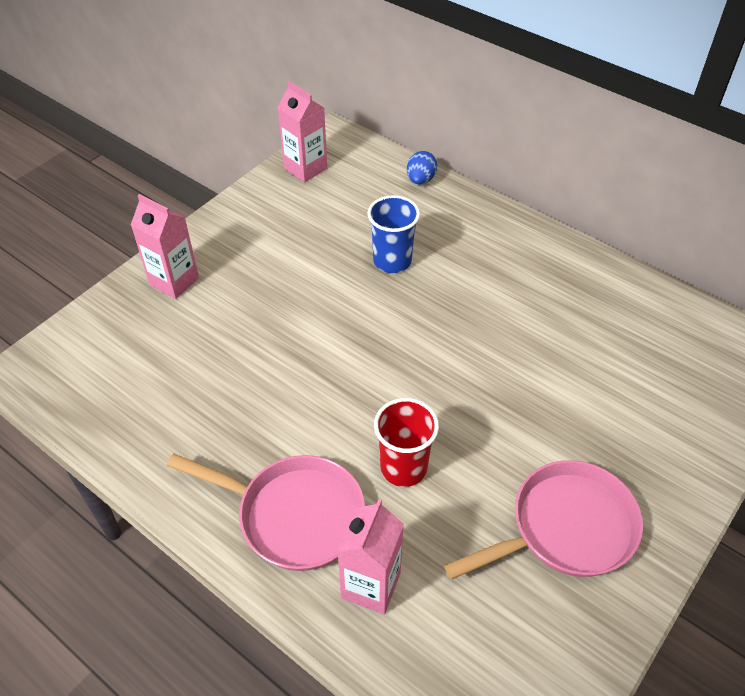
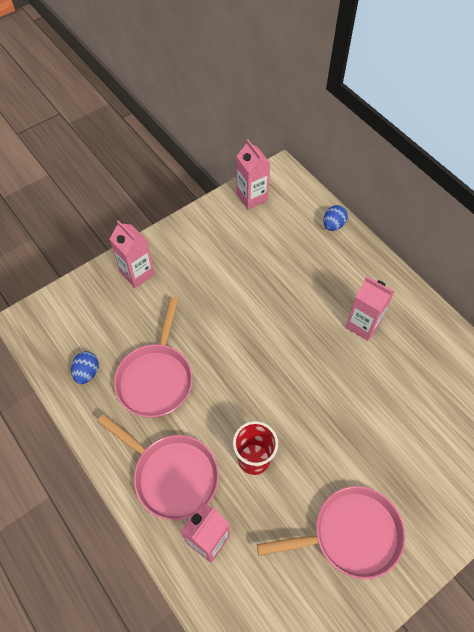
camera: 15 degrees right, 10 degrees up
(133, 414) = (87, 372): none -> blue egg
(236, 400) = (156, 378): none -> pink pan
(392, 261) = (292, 291): blue cup -> none
(495, 280) = (363, 325): none -> pink carton

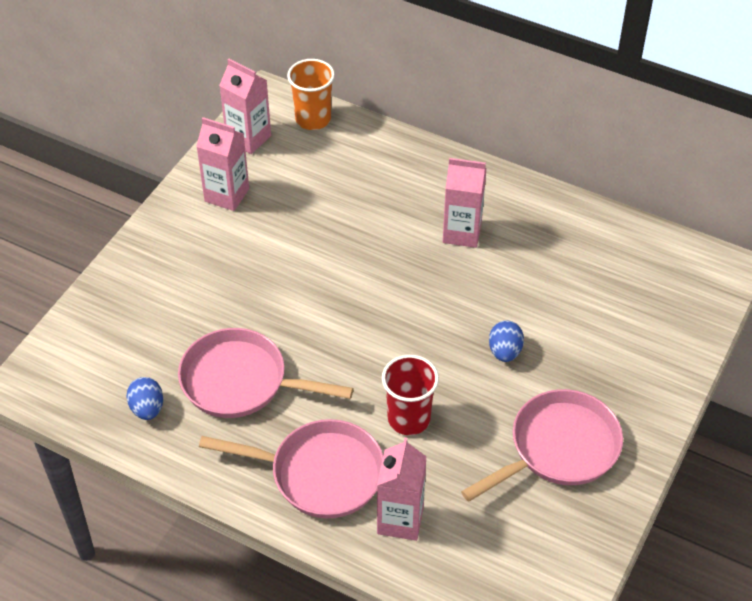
camera: 25 degrees left, 10 degrees down
(137, 273) = (147, 276): pink carton -> pink carton (227, 195)
(156, 378) = (241, 381): pink pan -> pink pan turned 120 degrees clockwise
(301, 198) = (313, 119): none -> orange cup
(333, 225) = (369, 136): blue egg -> blue egg (505, 352)

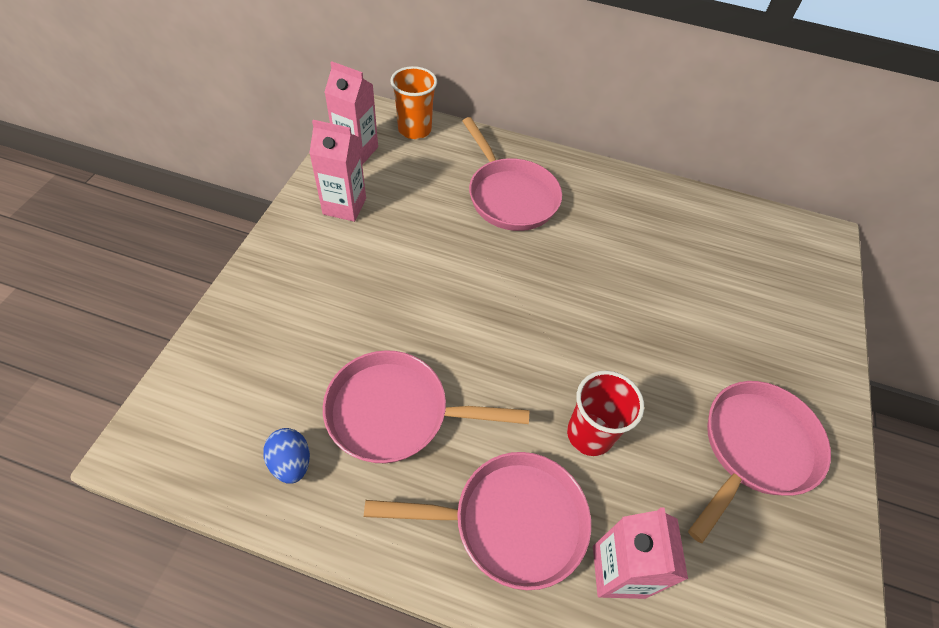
camera: 15 degrees left, 5 degrees up
(395, 198) = (510, 196): none -> pink pan
(462, 233) = (581, 224): pink carton -> none
(505, 352) = (662, 343): blue egg -> none

